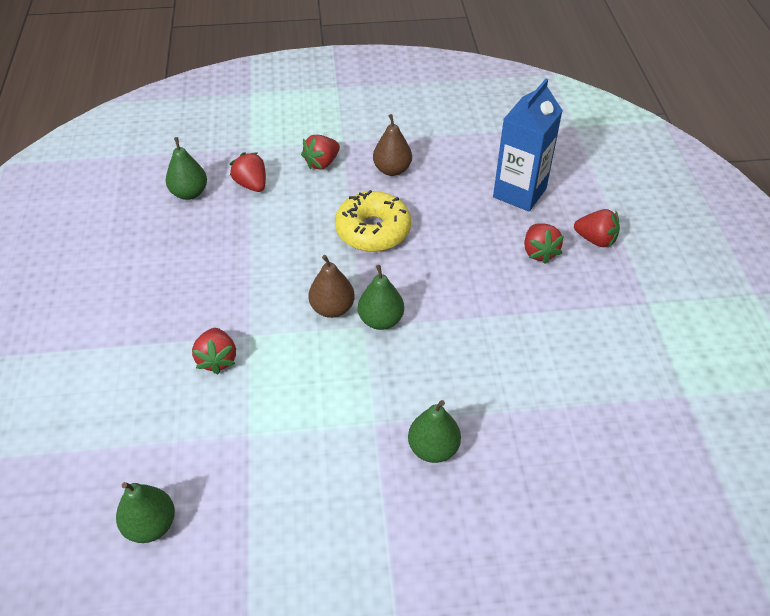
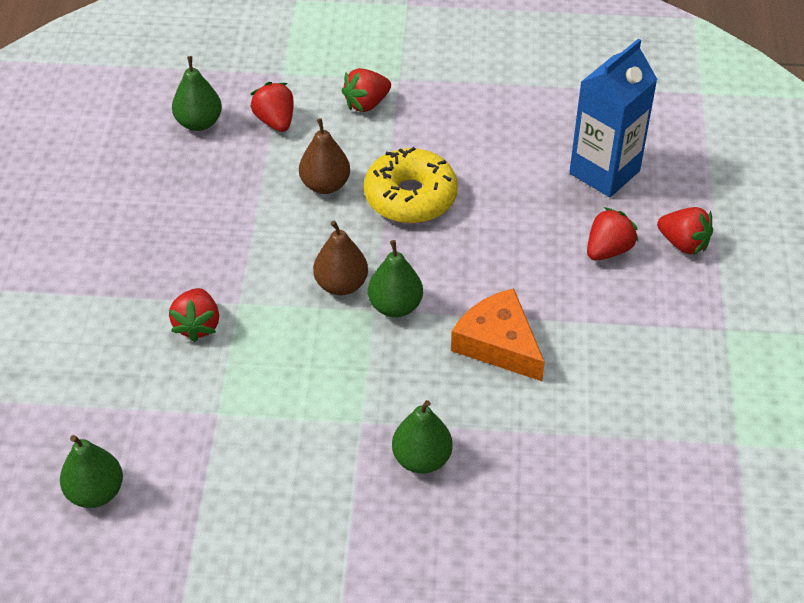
camera: 10 degrees right, 0 degrees up
(392, 170) = (451, 123): brown pear -> brown pear (325, 185)
(472, 339) = (498, 343): none -> orange cheese
(539, 252) = (608, 250): red strawberry -> red strawberry turned 135 degrees counterclockwise

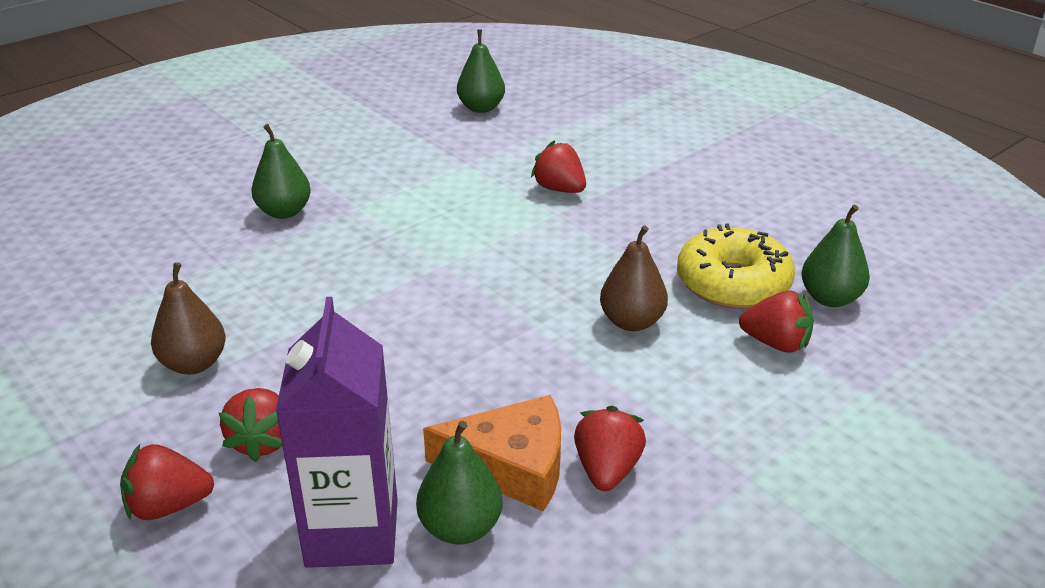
camera: 135 degrees right, 15 degrees down
(341, 285) = (495, 265): brown pear -> brown pear (194, 364)
(366, 104) = (730, 421): red strawberry -> red strawberry (607, 470)
(395, 306) = (427, 277): green pear -> green pear (460, 528)
(410, 197) = (539, 362): yellow donut -> yellow donut (733, 283)
(498, 343) = (300, 302): orange cheese -> orange cheese (512, 465)
(604, 172) = (352, 533): blue carton -> purple carton

